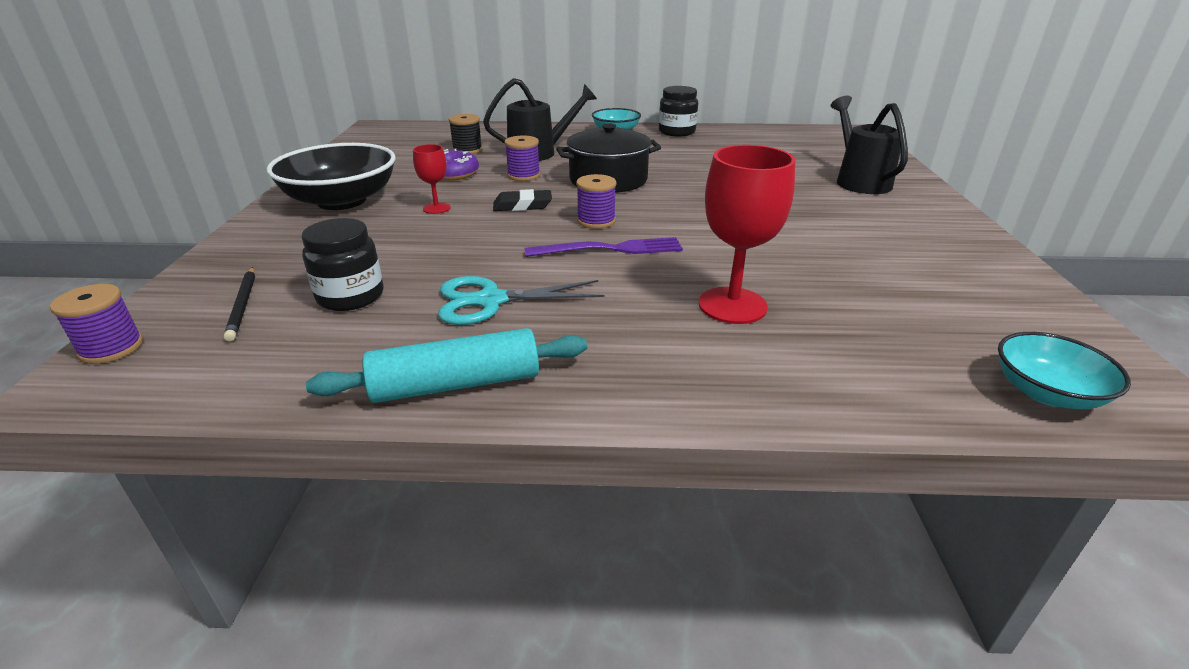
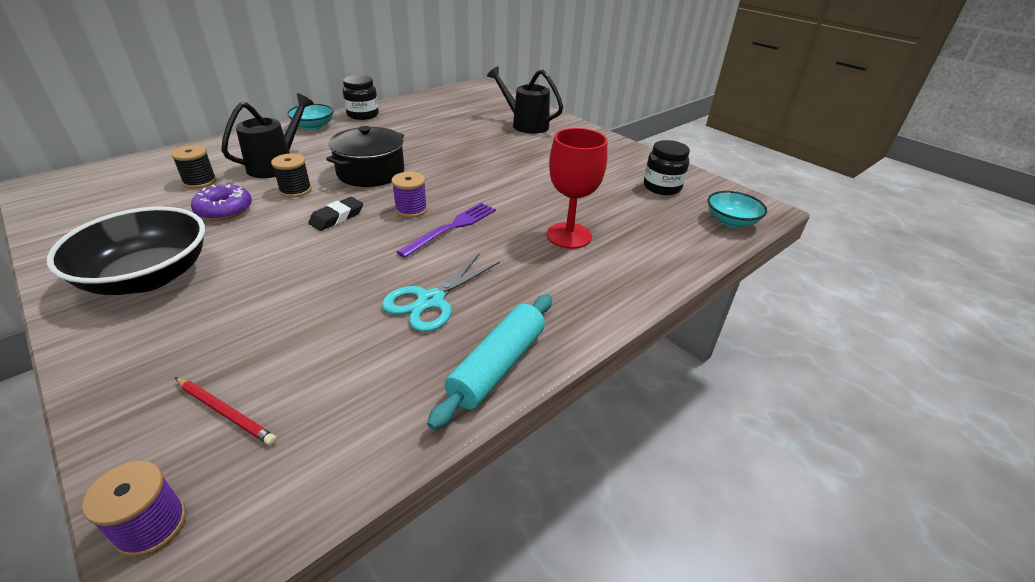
camera: 45 degrees left, 5 degrees up
(243, 305) = (225, 412): black pencil -> red pencil
(350, 296) = (317, 352): black jar -> black jar (662, 187)
(436, 208) = (264, 247): red goblet -> none
(523, 175) = (295, 190): purple spool -> black spool

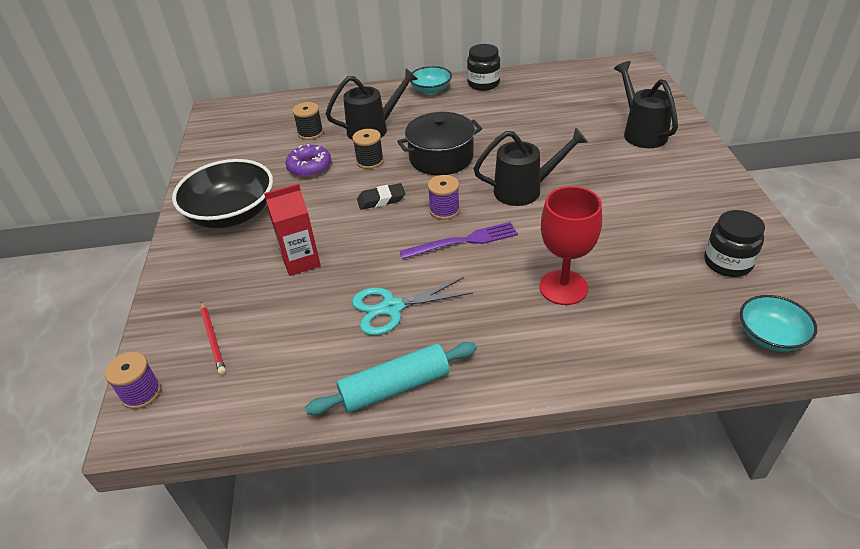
camera: 40 degrees right, 5 degrees up
(286, 294) = (301, 261): none -> red carton
(471, 178) = (525, 190): none -> black watering can

